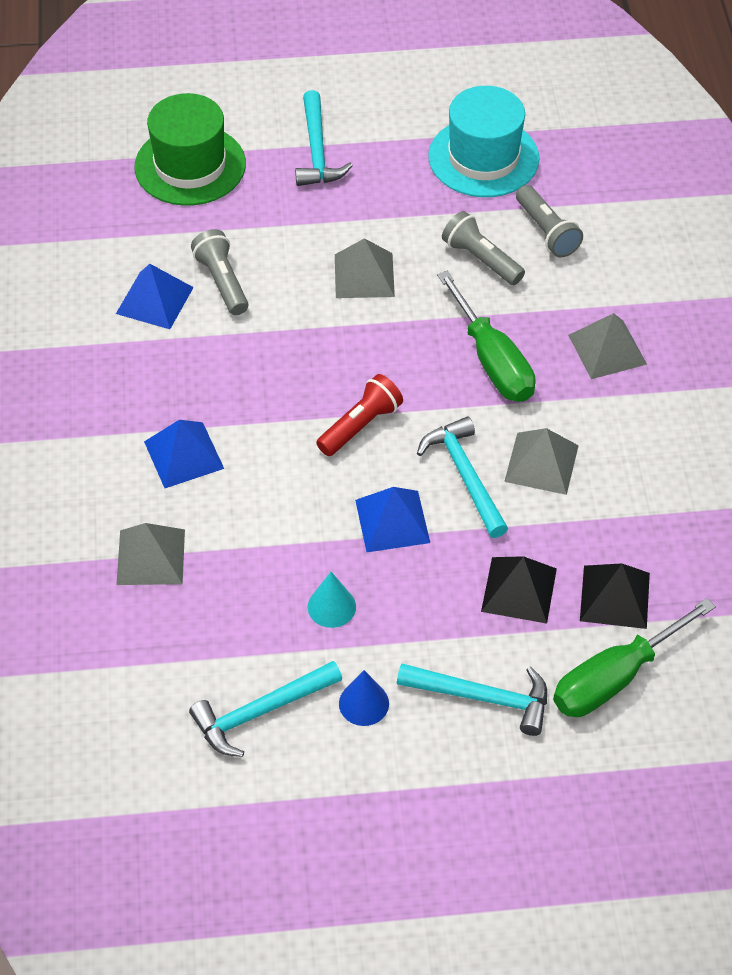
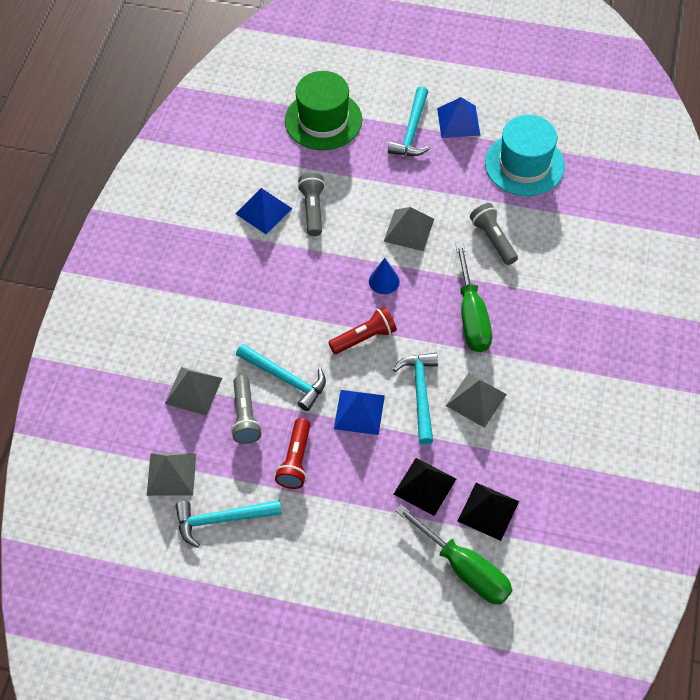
camera: 20 degrees right, 5 degrees up
(184, 454) = (241, 325): blue pyramid -> blue pyramid (458, 121)
(331, 606) = (296, 460): turquoise cone -> red flashlight
(364, 703) = (291, 534): blue cone -> blue cone (384, 281)
(483, 697) = (370, 555): turquoise hammer -> turquoise hammer (285, 379)
(546, 231) = (547, 231): grey flashlight -> grey flashlight (245, 416)
(607, 349) = (555, 329): grey pyramid -> grey pyramid (171, 474)
(614, 678) = (464, 569): green screwdriver -> green screwdriver turned 120 degrees counterclockwise

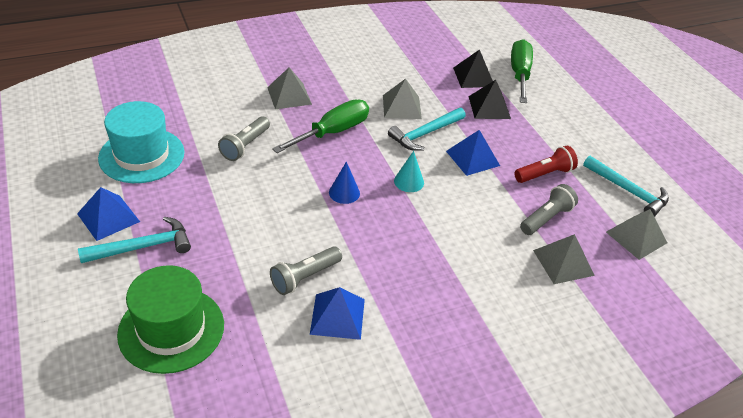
camera: 130 degrees left, 15 degrees down
(285, 379) = (491, 210): turquoise hammer -> none
(364, 337) = (409, 181): red flashlight -> turquoise cone
(408, 230) = (275, 199): grey pyramid -> grey pyramid (289, 96)

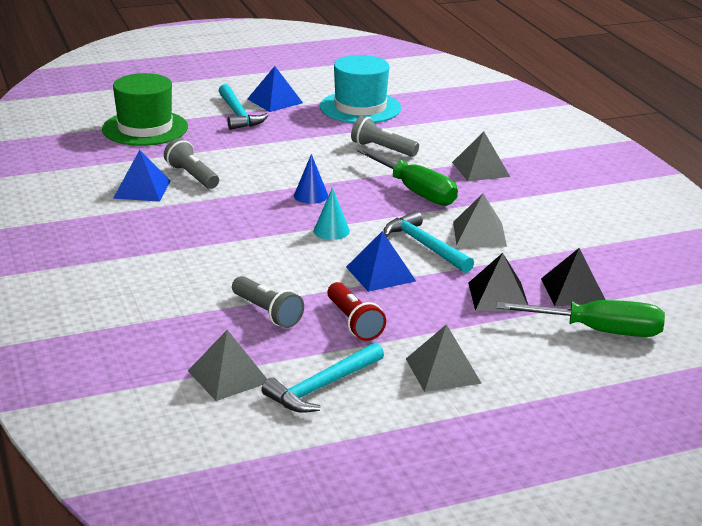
camera: 95 degrees right, 15 degrees down
(563, 262) = (190, 314): grey pyramid -> grey pyramid (443, 371)

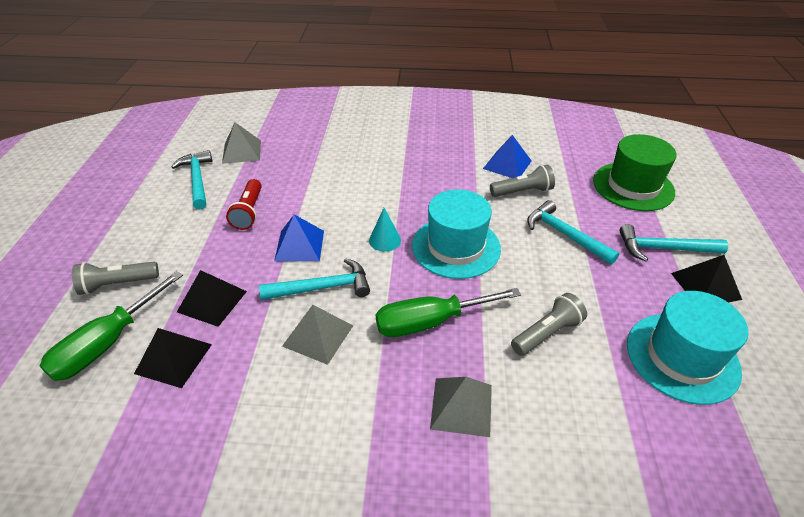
camera: 115 degrees right, 15 degrees up
(250, 152) = (565, 235): none -> turquoise hammer
(267, 312) = (293, 180): grey flashlight -> grey flashlight (118, 284)
(275, 101) = (705, 286): blue pyramid -> black pyramid
(311, 195) = (456, 247): blue cone -> turquoise hat
(354, 322) = (249, 212): red flashlight -> red flashlight turned 90 degrees counterclockwise
(443, 371) = (159, 233): grey pyramid -> none

